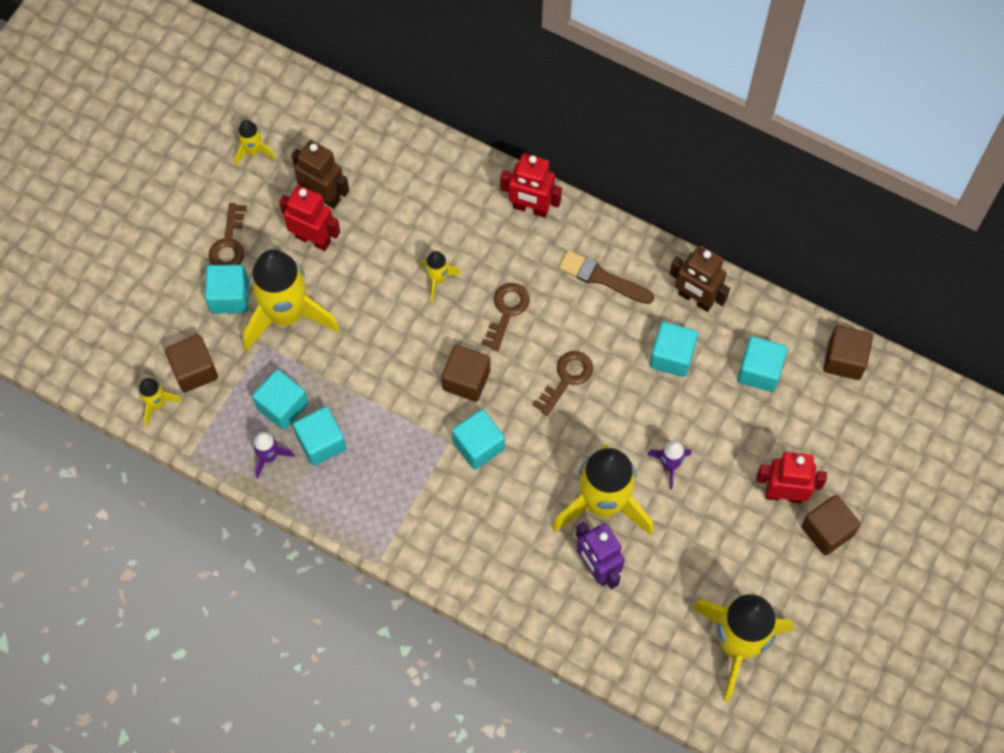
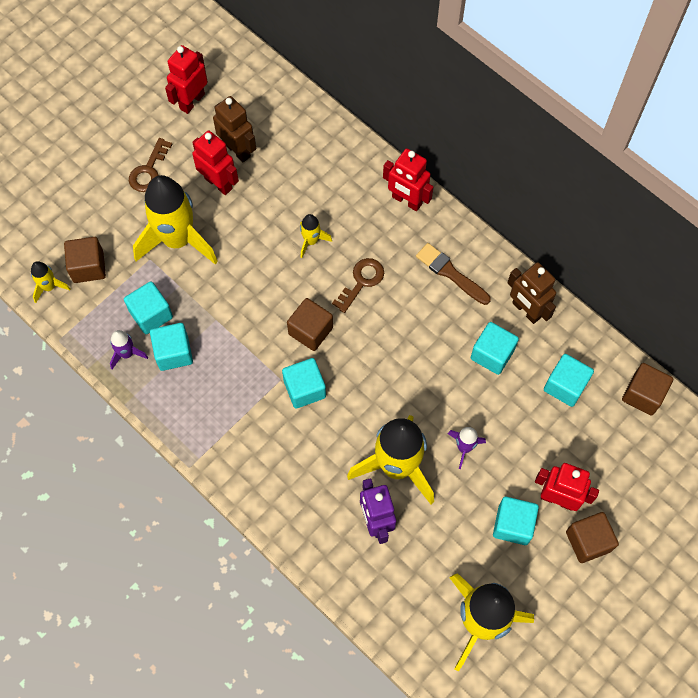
camera: 15 degrees right, 0 degrees up
(229, 296) = (136, 213): turquoise cube -> turquoise cube (513, 525)
(253, 151) = (192, 101): yellow rocket -> red robot
(567, 378) = (396, 350): brown key -> none

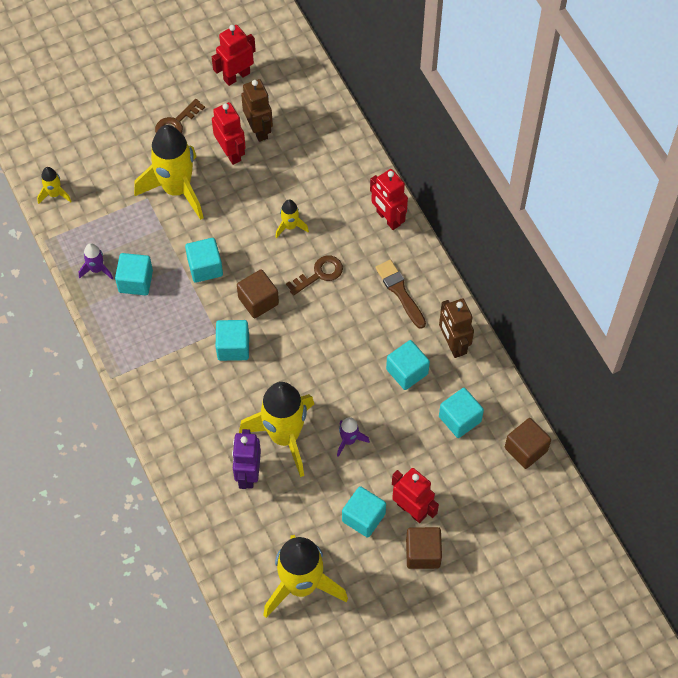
camera: 20 degrees right, 5 degrees down
(88, 267) = (93, 188): brown cube -> none
(151, 314) = (129, 244): turquoise cube -> turquoise cube (205, 267)

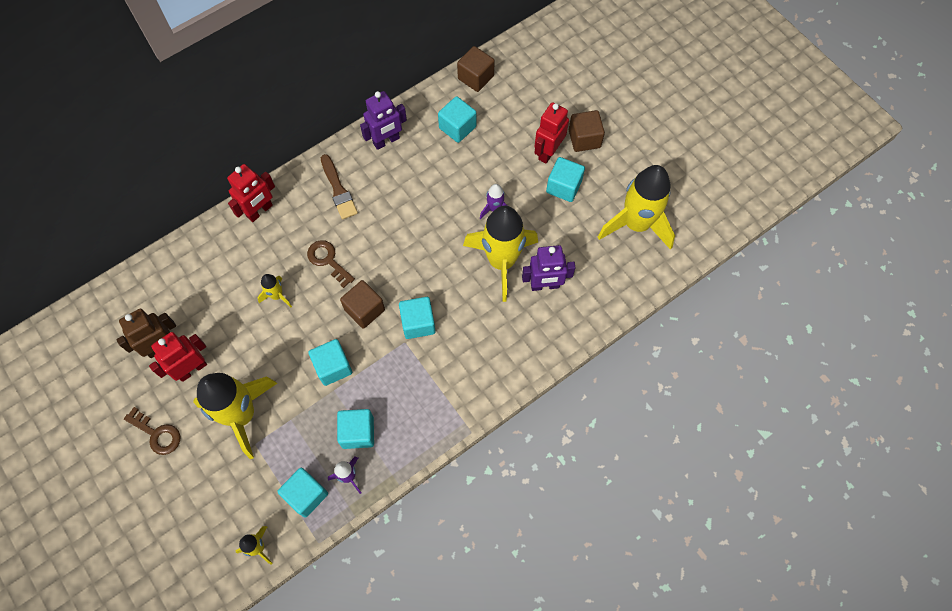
camera: 100 degrees left, 5 degrees up
(236, 76) = (92, 383): red robot -> none
(400, 292) = (338, 190): brown brush -> brown brush turned 75 degrees counterclockwise
(407, 371) = (419, 173): turquoise cube -> turquoise cube (306, 495)
(453, 344) = (386, 141): brown robot -> purple robot

